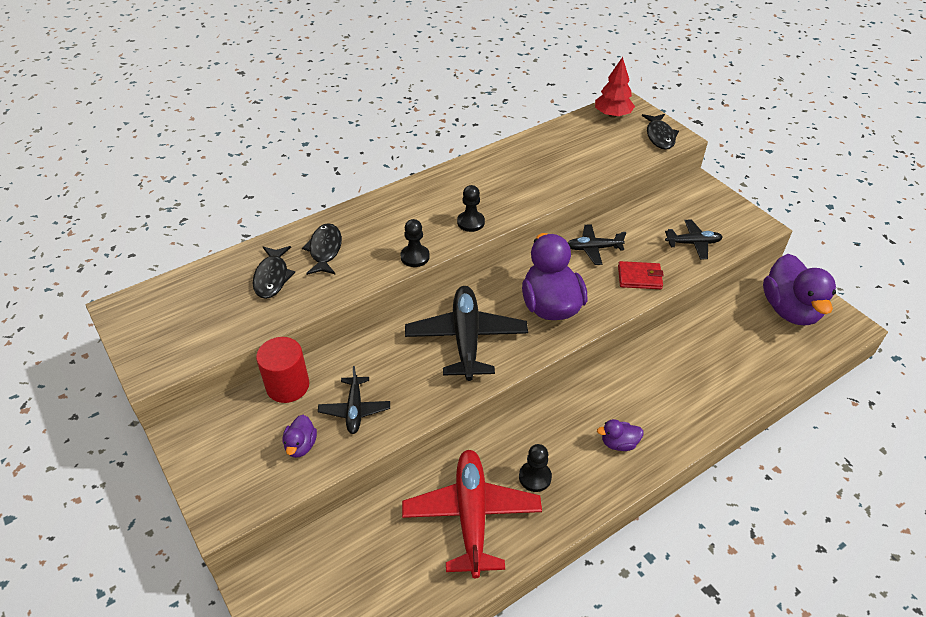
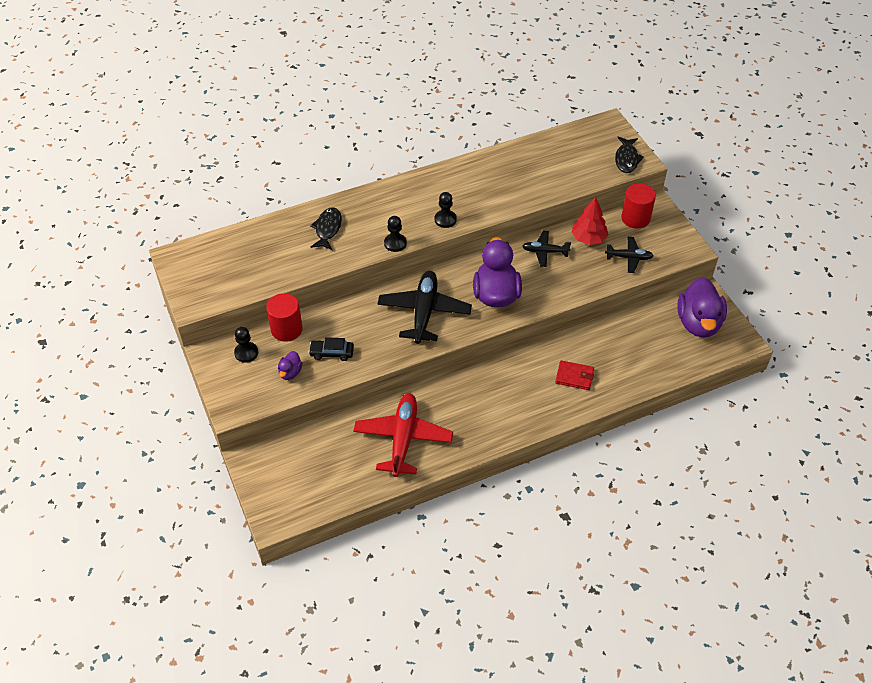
camera: 10 degrees right, 5 degrees up
(272, 277) = (285, 246): black fish -> none
(355, 409) = (332, 353): black plane -> black car
(535, 477) = (455, 420): black pawn -> black pawn (246, 353)
(612, 115) = (593, 133): red tree -> red tree (588, 238)
(618, 443) = (523, 405): purple duck -> none
(639, 277) = (574, 281): red wallet -> red wallet (574, 377)
(683, 200) = (635, 218): none -> red cylinder

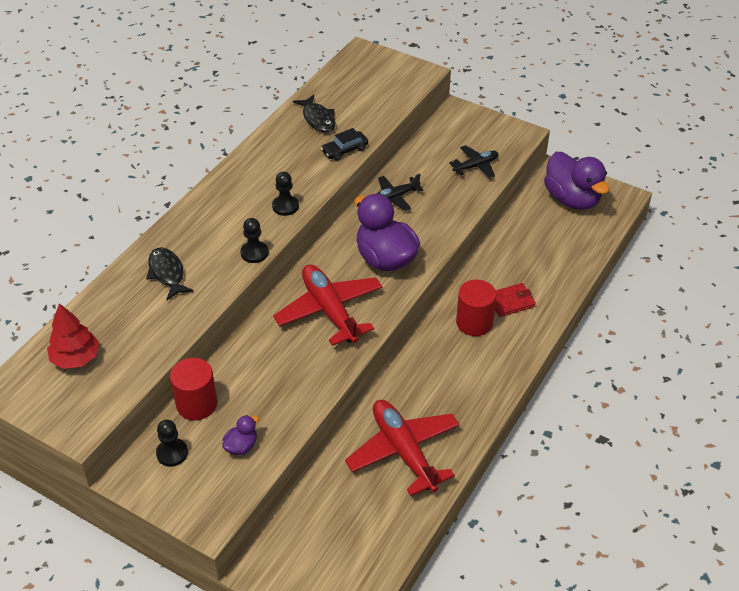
camera: 35 degrees left, 5 degrees down
(290, 372) = (241, 446): purple duck -> purple duck turned 120 degrees counterclockwise
(332, 353) = (269, 401): black car -> black car (344, 150)
(424, 312) = (329, 311): black plane -> red plane
(588, 238) = (424, 166): red tree -> red tree (76, 358)
(626, 159) = (407, 76): black fish -> black fish (318, 119)
(635, 218) = (449, 129): red cylinder -> red cylinder (474, 322)

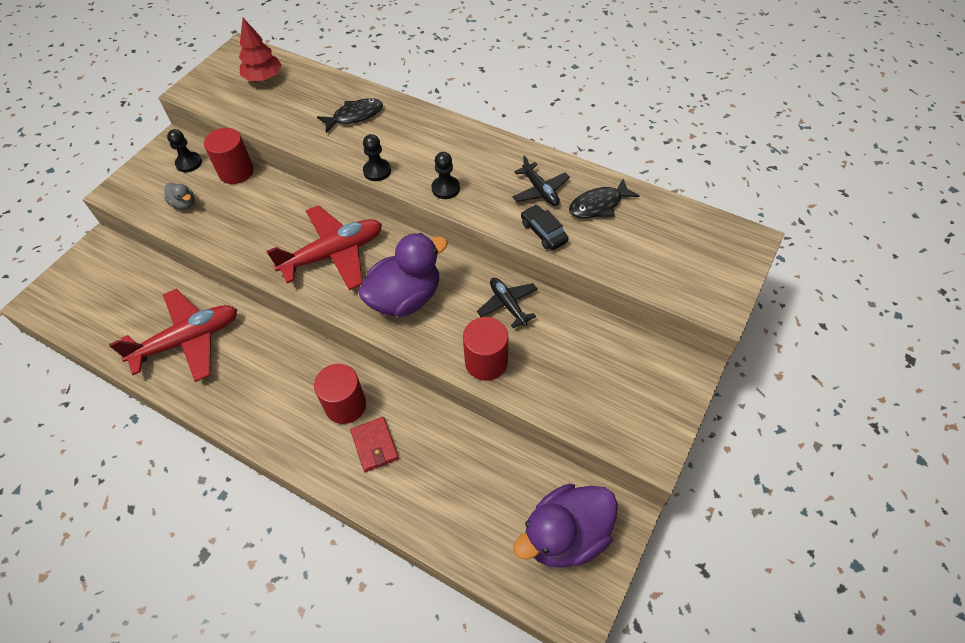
camera: 90 degrees right, 10 degrees up
(241, 446) = (184, 204): purple duck -> grey duck
(451, 211) = (486, 362): none -> red cylinder
(475, 166) = (574, 391): black plane -> black plane (540, 190)

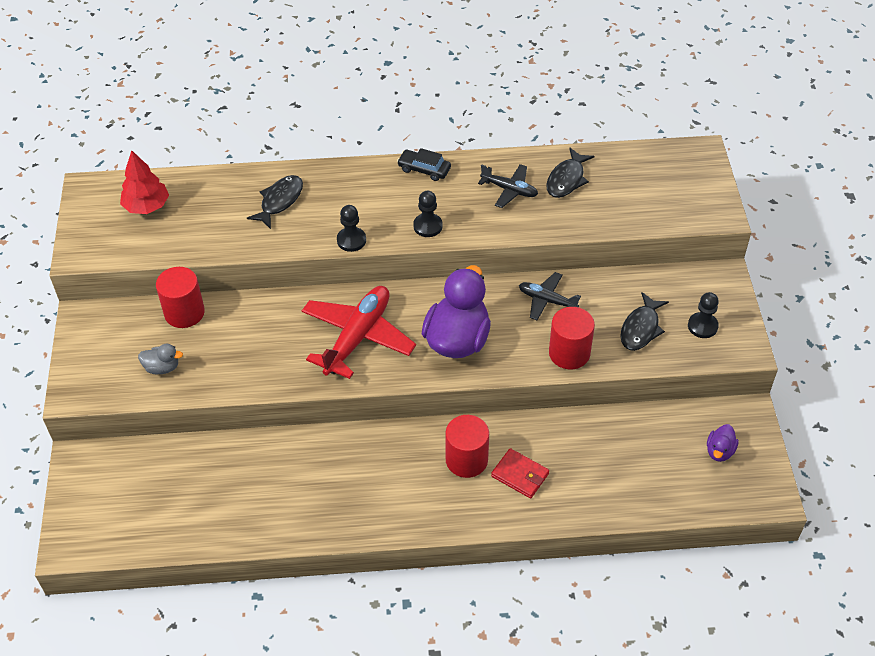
camera: 35 degrees left, 5 degrees down
(188, 340) = (268, 491): red plane -> none
(189, 163) = (124, 328): black pawn -> black pawn (702, 326)
(543, 232) = (542, 222): black car -> black car (424, 169)
(565, 536) = (719, 451): purple duck -> purple duck, size x0.45
(569, 375) = (641, 328): none -> black fish

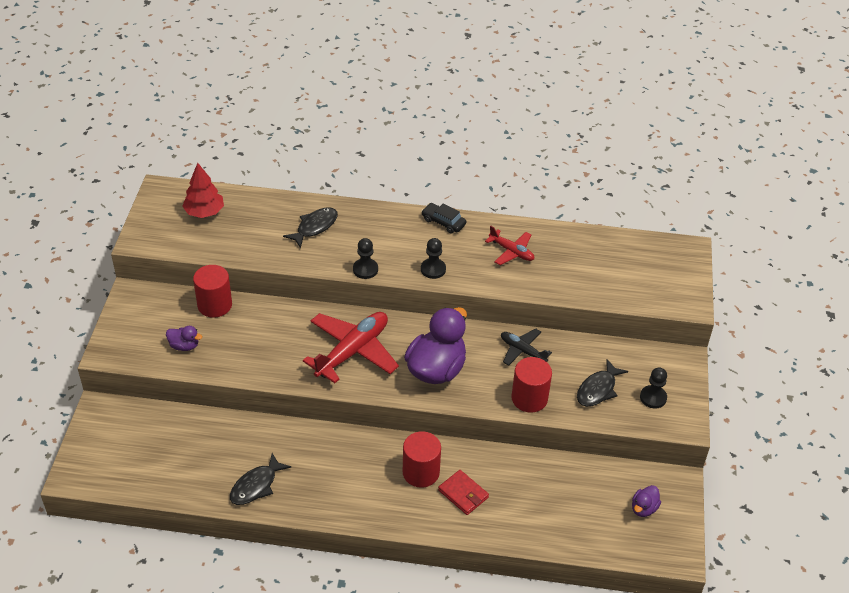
camera: 10 degrees right, 5 degrees down
(162, 367) = (184, 346): grey duck -> purple duck
(509, 190) = (511, 251): black plane -> red plane
(566, 179) = (563, 251): black fish -> black fish (256, 486)

